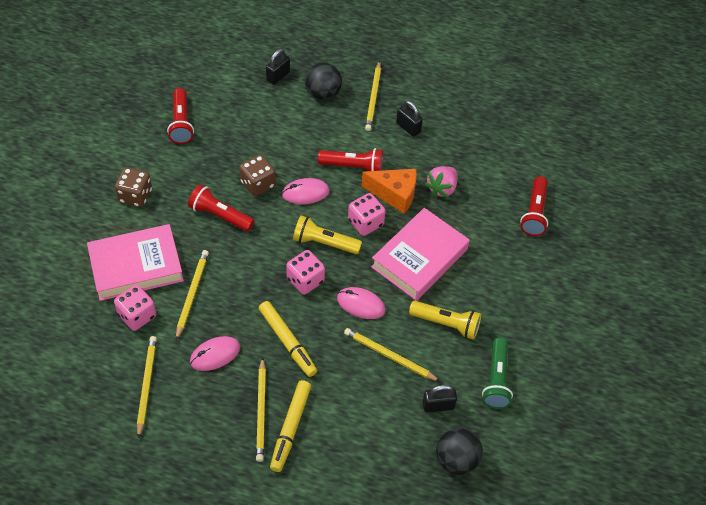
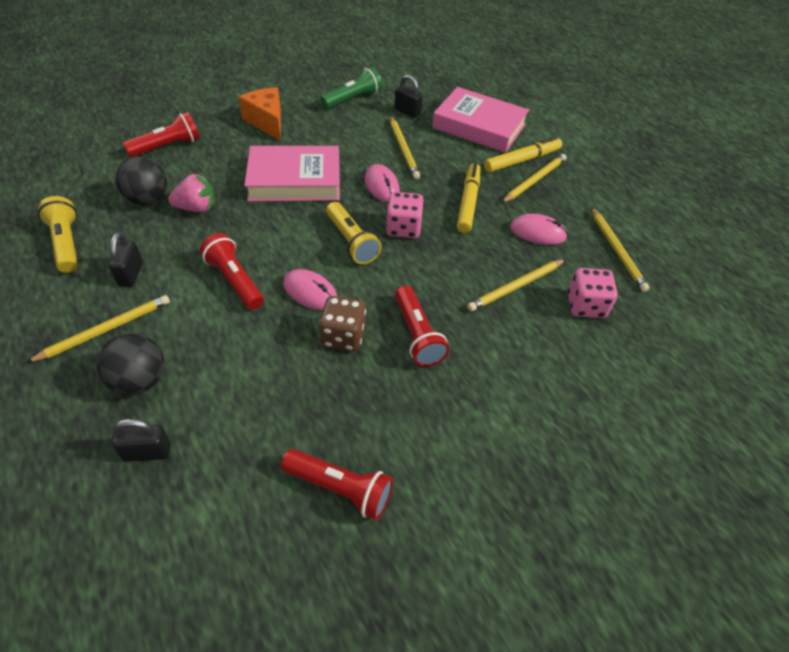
camera: 135 degrees left, 5 degrees down
(135, 196) = (489, 430): brown dice -> none
(136, 266) = (552, 350): pink book -> pink book (479, 126)
(146, 385) = (617, 250): yellow pencil -> yellow pencil turned 60 degrees counterclockwise
(181, 123) = (340, 488): red flashlight -> red flashlight turned 75 degrees clockwise
(365, 223) = (296, 230): pink dice -> none
(394, 194) = (239, 232): orange cheese -> orange cheese (267, 122)
(446, 324) = (339, 138): yellow flashlight -> yellow flashlight (67, 243)
(456, 460) = (431, 89): black ball -> black ball (148, 199)

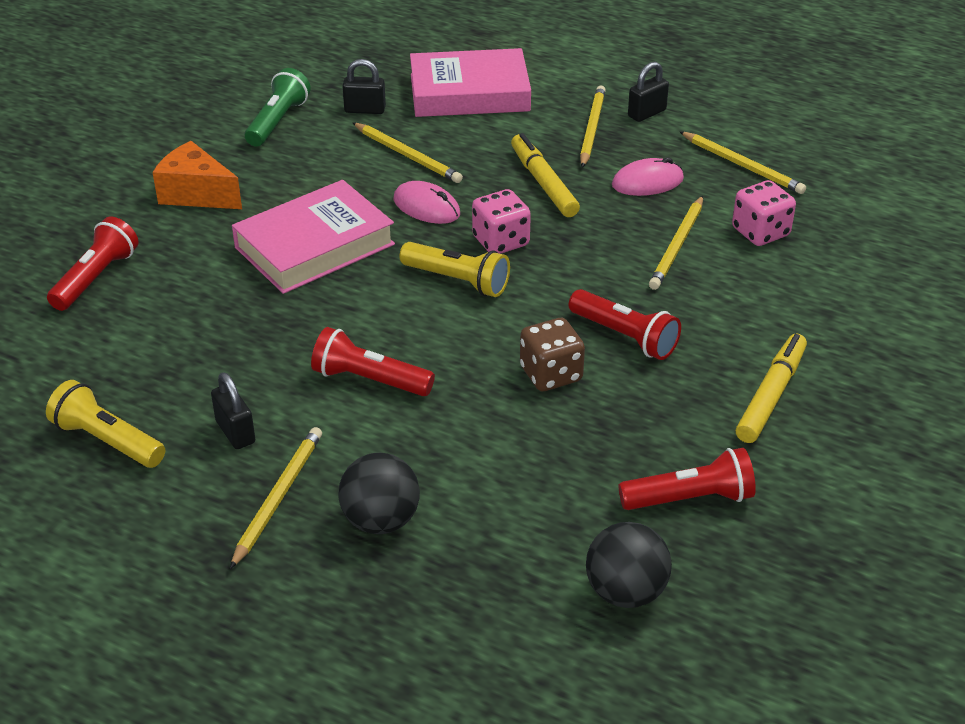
camera: 30 degrees left, 10 degrees down
(147, 452) = (468, 572): black padlock -> black padlock (646, 113)
(148, 199) = (151, 347): black ball -> black ball (625, 592)
(197, 208) = (228, 328): pink strawberry -> none
(310, 292) = (468, 351): pink mouse -> none
(522, 160) = (557, 112): yellow marker -> yellow marker (770, 395)

